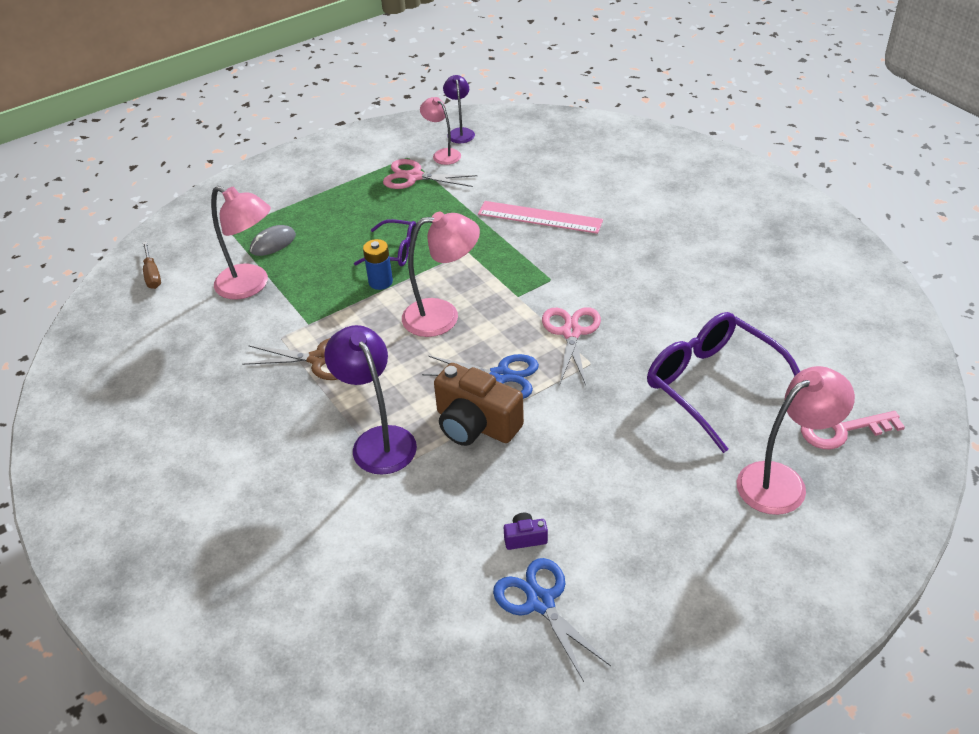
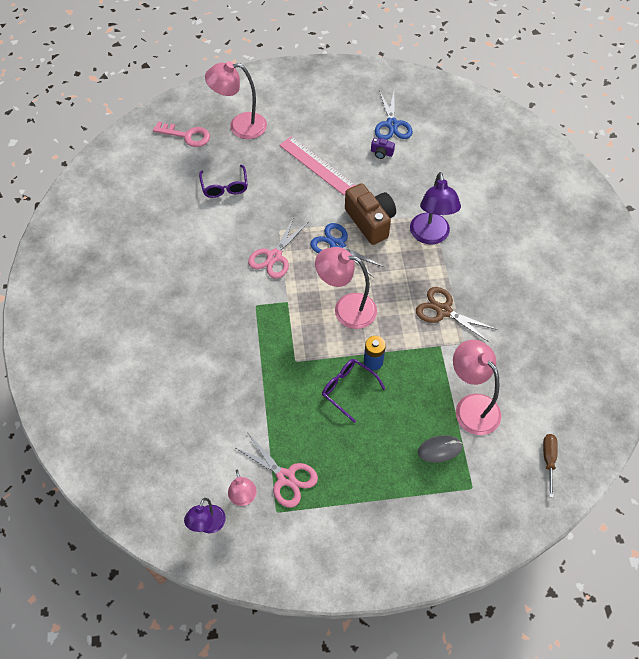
camera: 155 degrees left, 15 degrees up
(540, 217) = (219, 370): pink ruler -> pink ruler (317, 165)
(712, 384) = (224, 187): purple glasses -> purple glasses, size x0.56

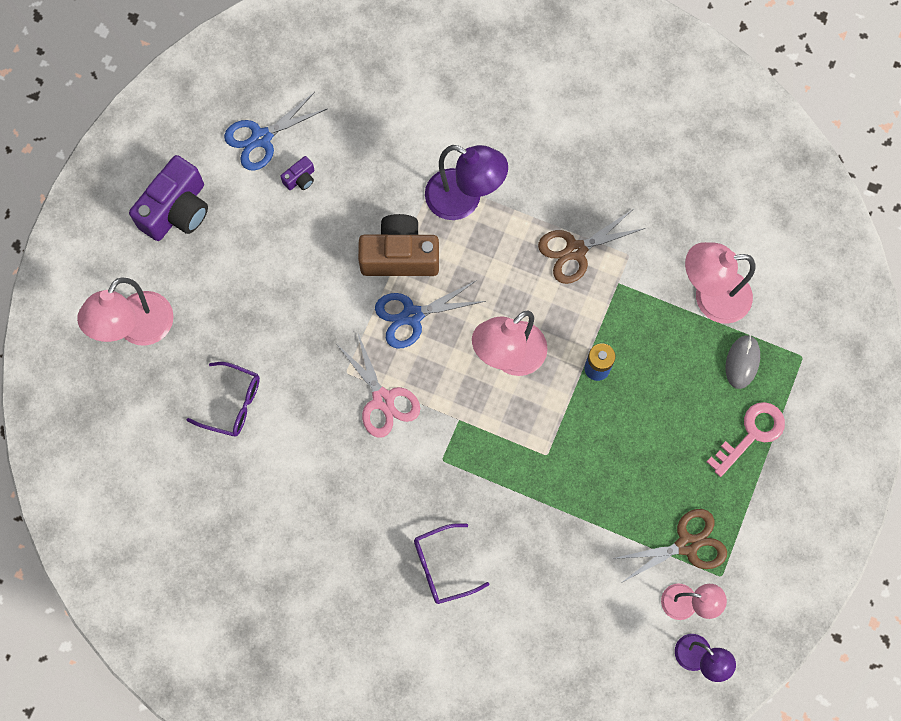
camera: 60 degrees left, 15 degrees up
(187, 136) = (109, 408): pink key -> pink key (751, 434)
(286, 477) = (687, 544): pink scissors -> brown scissors
(317, 165) = (270, 269): pink ruler -> none
(321, 109) = (177, 210): none -> purple camera
(348, 389) = (616, 416): purple glasses -> purple glasses (442, 567)
(392, 124) = (261, 138): blue scissors -> blue scissors turned 120 degrees clockwise
(548, 460) = (813, 260): brown screwdriver -> none

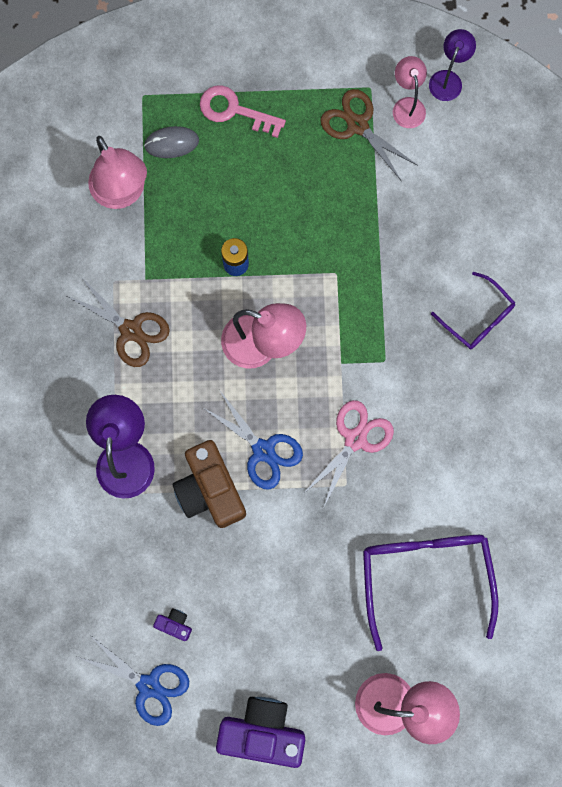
camera: 115 degrees left, 5 degrees up
(233, 403) = (425, 575): purple glasses -> purple glasses, size x1.79

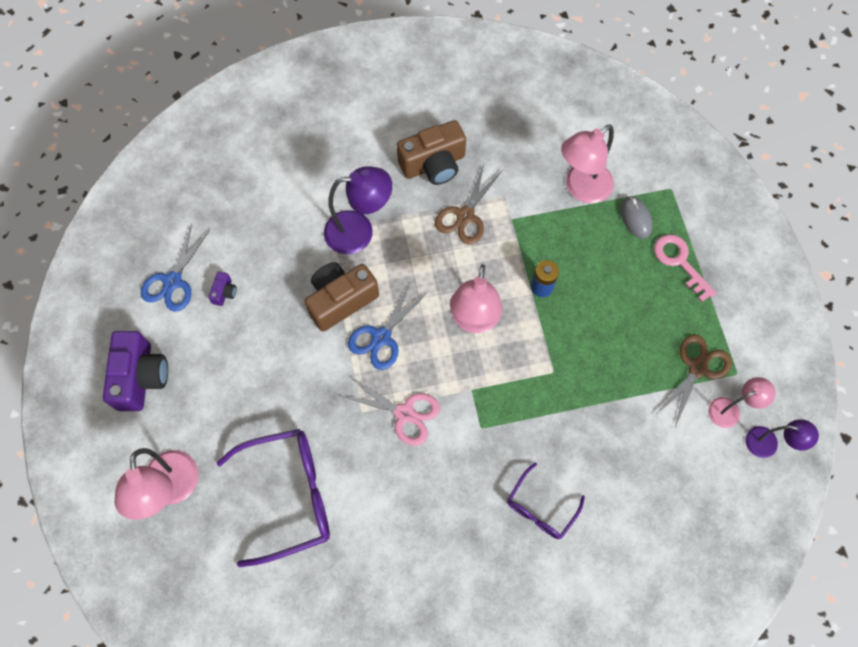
camera: 80 degrees right, 10 degrees down
(55, 354) = (433, 164): none -> brown camera
(234, 110) = (679, 262): pink key -> pink key turned 45 degrees counterclockwise

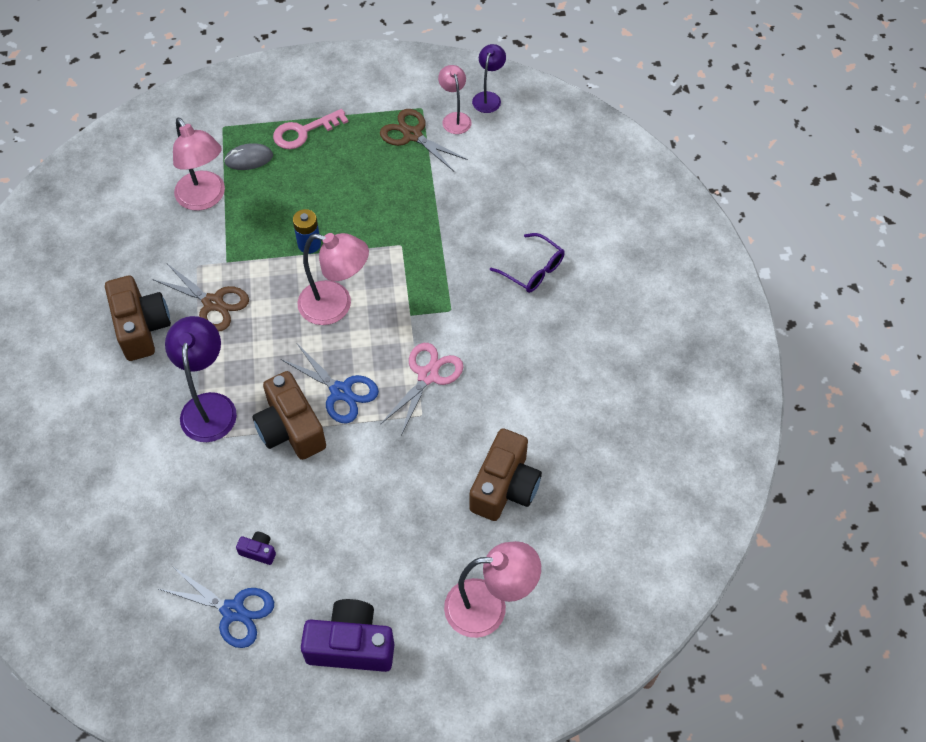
camera: 85 degrees left, 10 degrees down
(290, 495) = (504, 487): purple glasses -> brown camera

